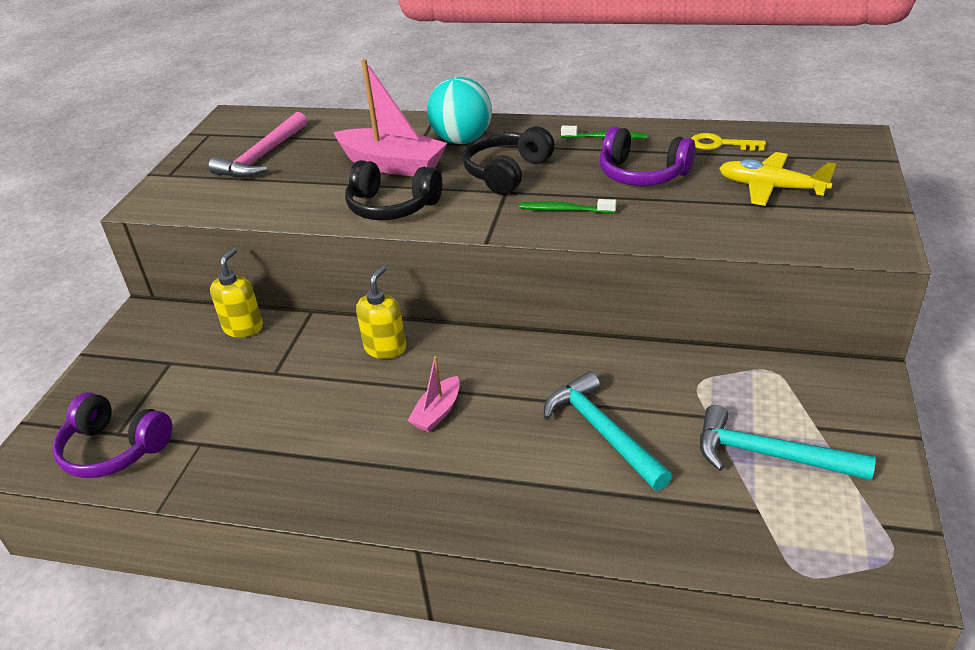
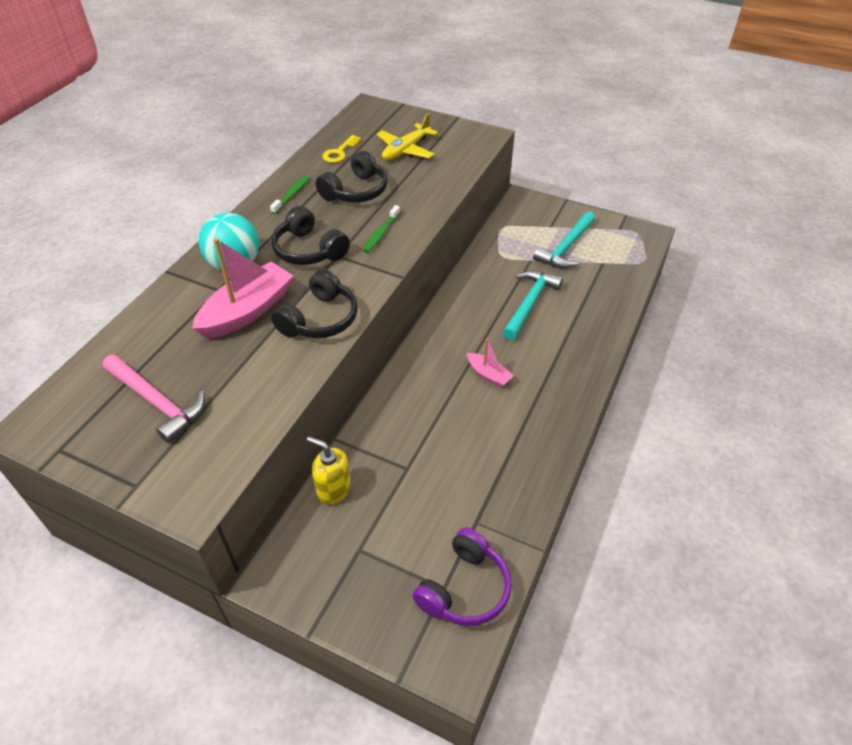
camera: 80 degrees left, 10 degrees up
(385, 348) = (406, 394): yellow soap dispenser -> none
(602, 431) = (530, 303): turquoise hammer -> turquoise hammer turned 135 degrees clockwise
(642, 174) = (356, 191): purple headphones -> black headphones

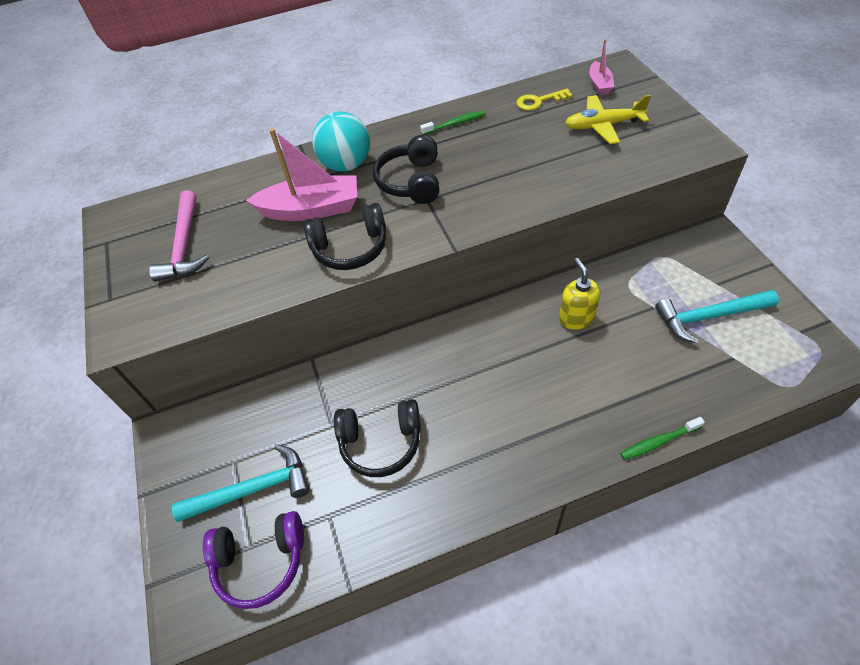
camera: 50 degrees right, 5 degrees up
(333, 489) = (268, 399): yellow soap dispenser -> yellow soap dispenser (576, 318)
(356, 191) = (510, 146): black headphones -> black headphones (381, 442)
(381, 233) = (485, 198): green toothbrush -> green toothbrush (659, 441)
(488, 375) = (484, 393): pink boat -> pink boat (599, 84)
(530, 303) = (602, 351): turquoise hammer -> turquoise hammer (254, 489)

